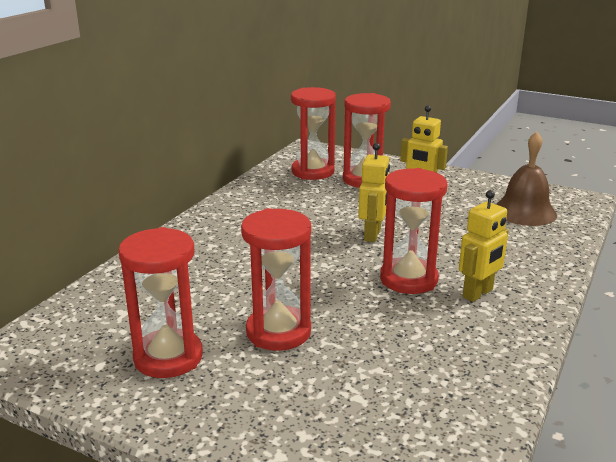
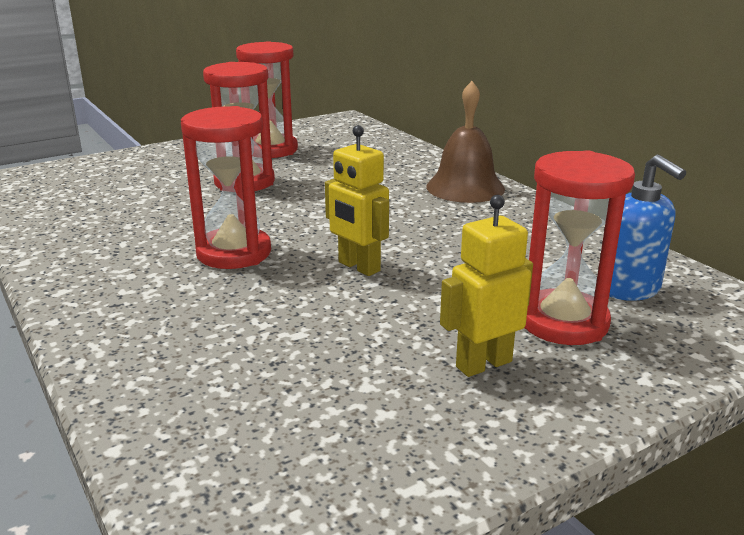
camera: 120 degrees right, 0 degrees up
(313, 172) = (630, 289): red hourglass -> blue soap dispenser
(478, 293) = (149, 278): yellow robot -> none
(524, 212) = (275, 432): brown bell -> brown bell (465, 187)

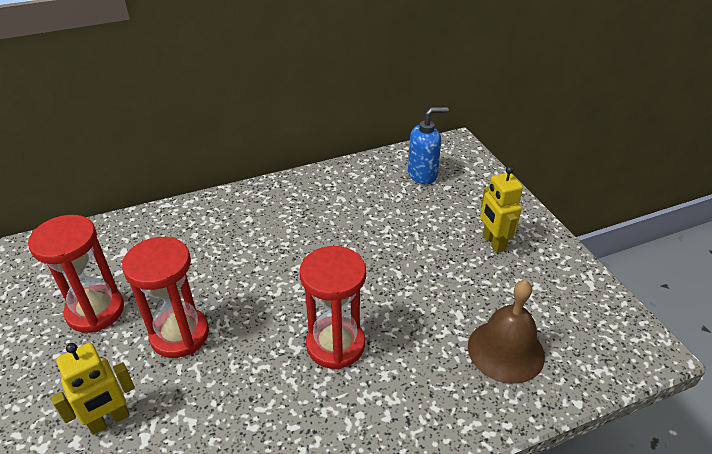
camera: 80 degrees left, 15 degrees up
(358, 267) = (374, 276): yellow robot -> yellow robot (109, 420)
(465, 187) = (256, 203): brown bell -> brown bell (505, 350)
(563, 322) = (454, 206): red hourglass -> none

